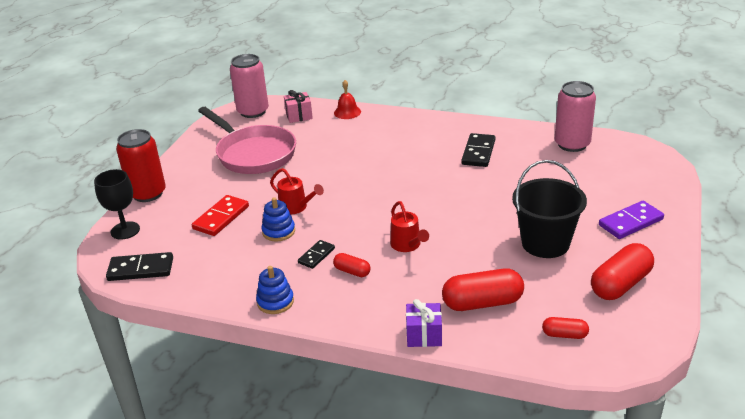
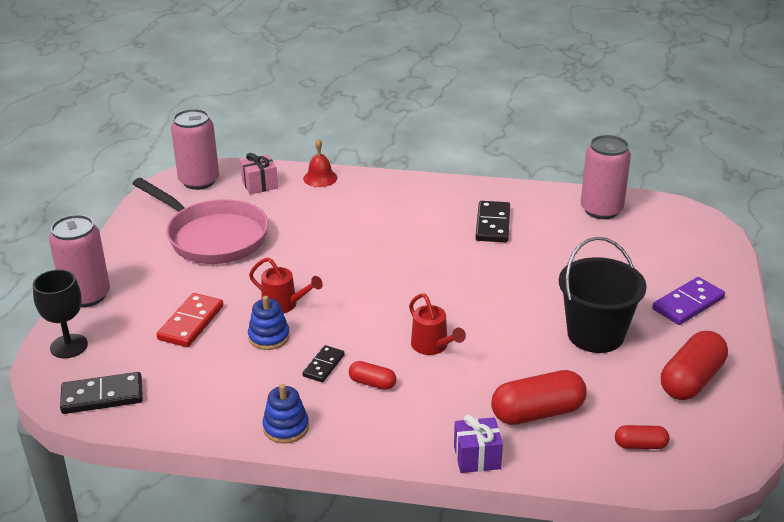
camera: 10 degrees left, 0 degrees up
(148, 193) = (87, 295): red can -> pink can

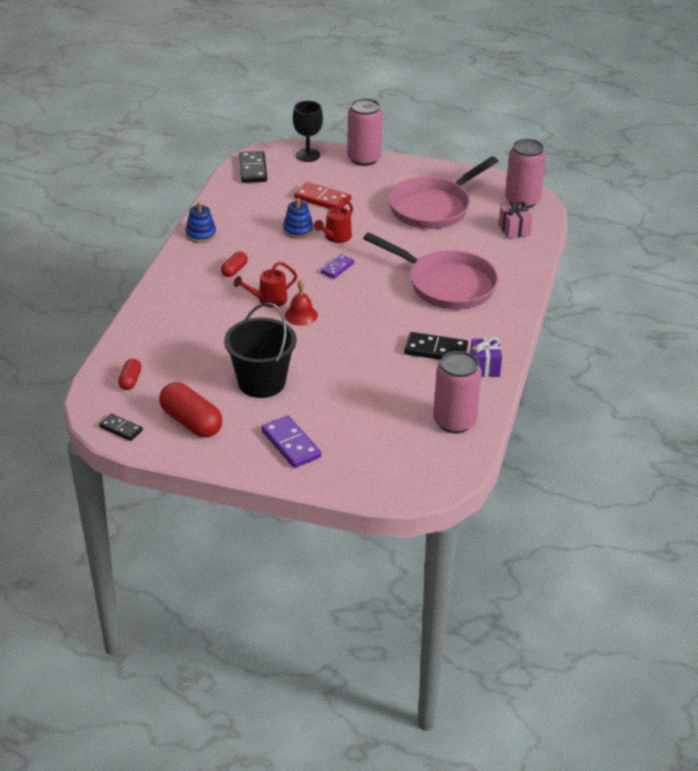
camera: 95 degrees right, 5 degrees up
(320, 178) = (524, 261): red bell -> red bell (301, 315)
(323, 365) = (259, 251): black domino -> black domino (121, 429)
(353, 298) = (337, 268): none -> purple domino
(373, 222) = (446, 285): none -> pink pan
(477, 457) = (146, 307): purple gift -> purple gift (484, 367)
(537, 413) = (180, 339): red capsule -> none

